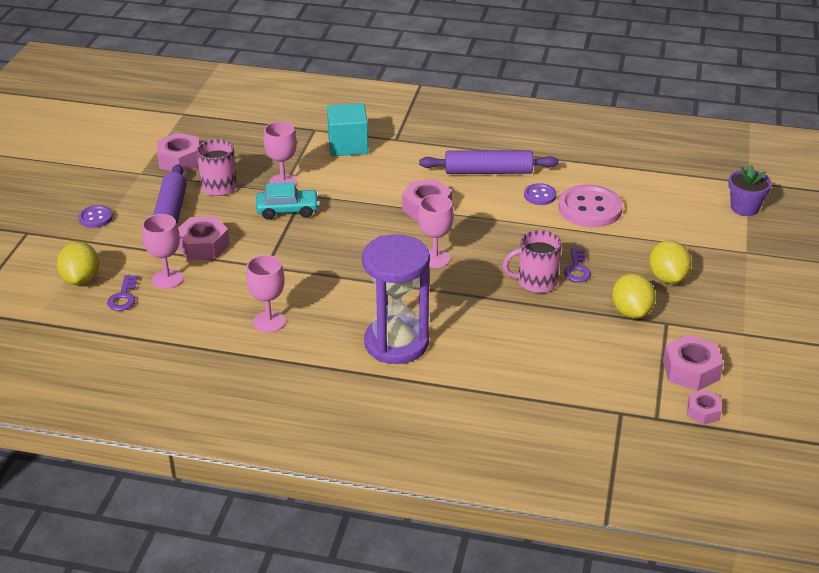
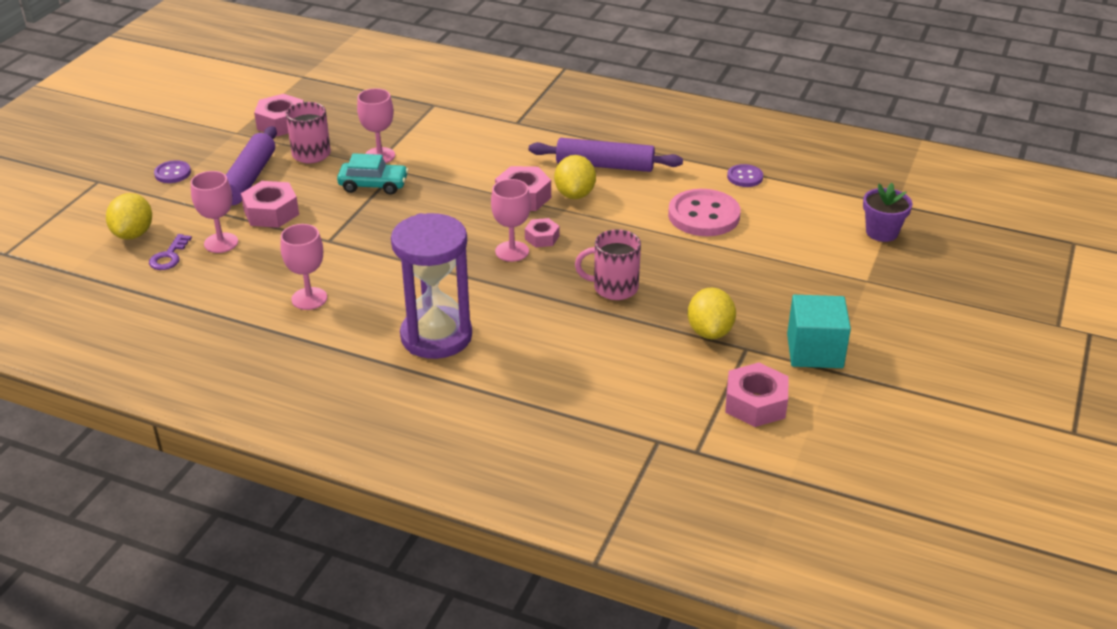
camera: 10 degrees right, 0 degrees up
(348, 145) = (463, 124): turquoise cube -> turquoise cube (814, 351)
(540, 195) = (652, 196): purple button -> purple button (745, 177)
(577, 269) = (665, 279): purple key -> none
(667, 278) = (765, 299): yellow lemon -> yellow lemon (575, 194)
(703, 412) = (753, 451): pink nut -> pink nut (542, 238)

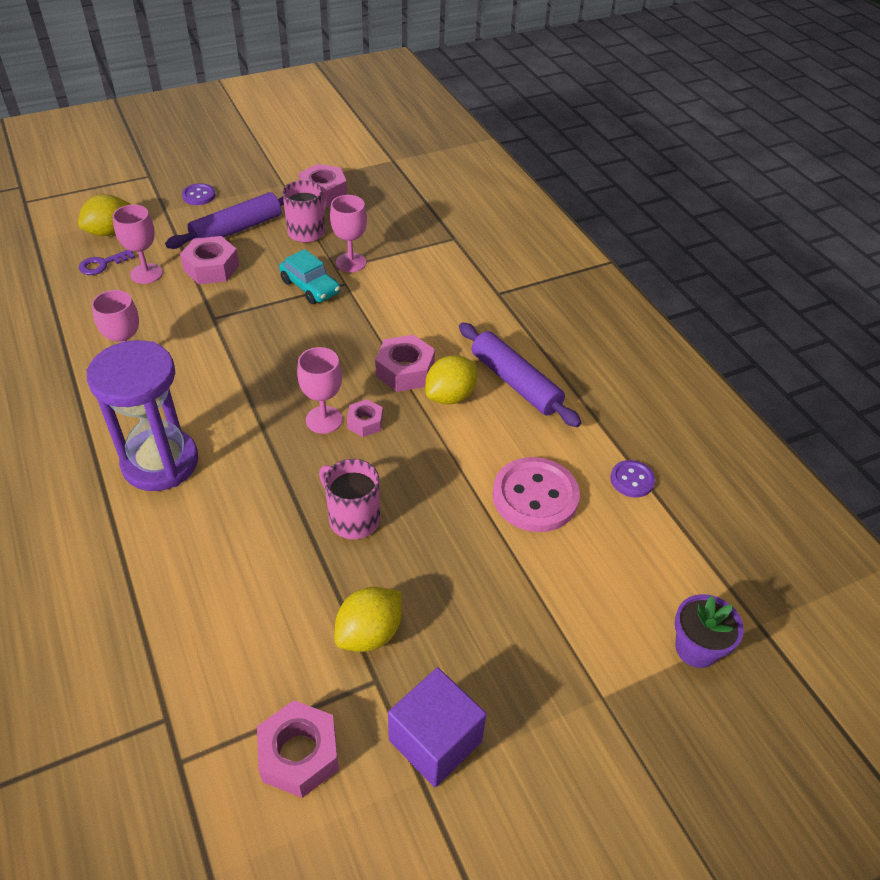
camera: 40 degrees right, 10 degrees up
(814, 351) = (435, 741): turquoise cube -> purple cube

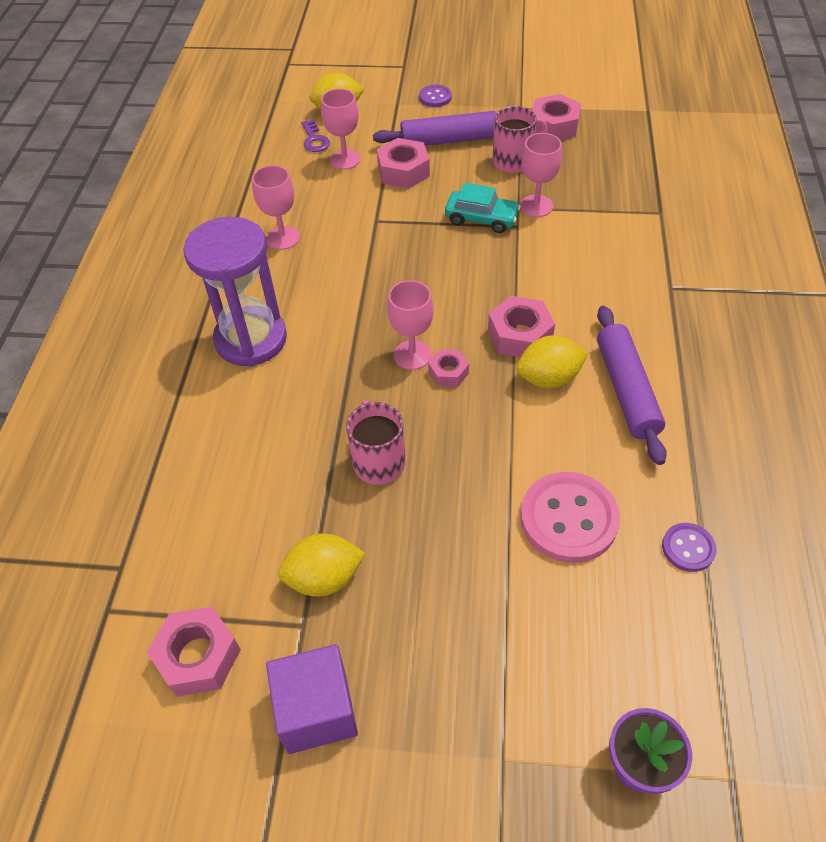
camera: 35 degrees right, 5 degrees up
(102, 264) = (314, 140): purple key -> purple key turned 105 degrees counterclockwise
(310, 287) = (481, 219): turquoise car -> turquoise car turned 60 degrees counterclockwise

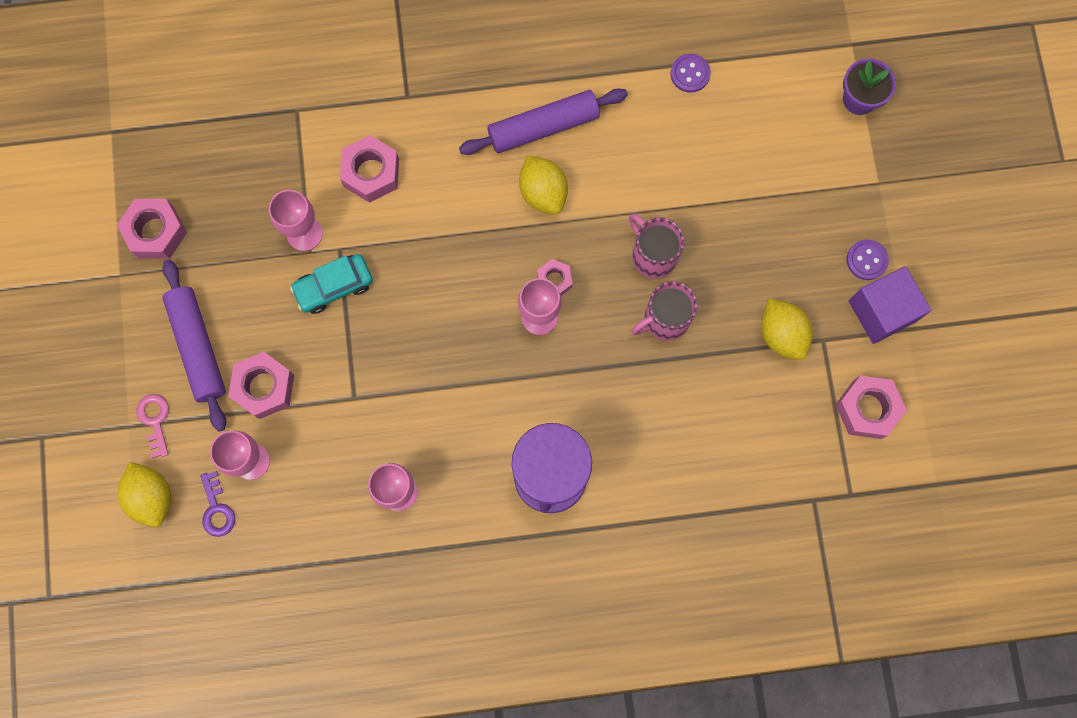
camera: 105 degrees left, 25 degrees up
(314, 140) = (216, 509): purple key -> purple key turned 105 degrees clockwise
(396, 116) = (155, 420): none -> pink key
(435, 97) = (110, 381): purple button -> purple button (866, 260)
(481, 219) = (334, 287): turquoise car -> turquoise car turned 120 degrees counterclockwise
(514, 161) = (229, 268): pink mug -> pink mug (653, 255)
(519, 335) = (496, 224): pink nut -> pink nut (371, 173)
(568, 519) = (684, 161): pink button -> none

